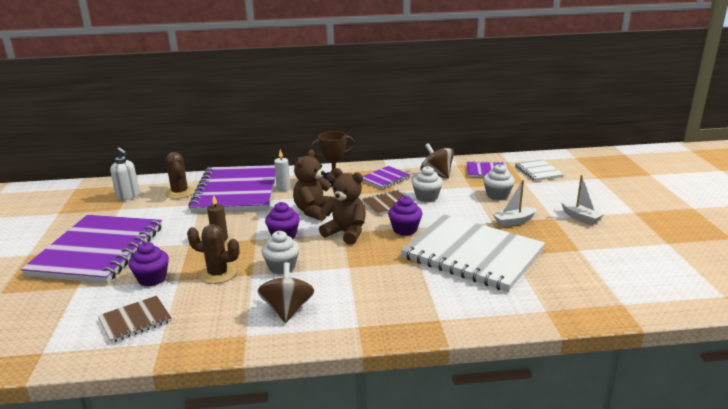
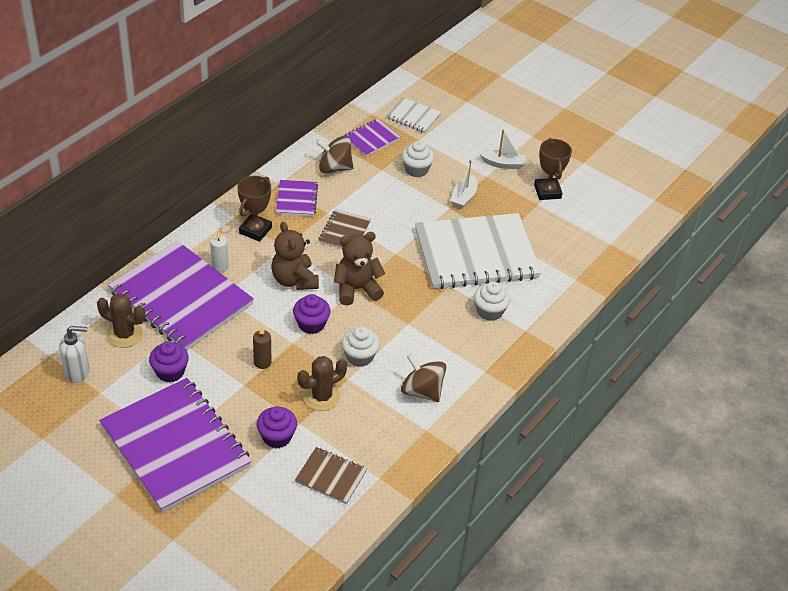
camera: 50 degrees left, 20 degrees up
(135, 320) = (331, 477): brown notebook -> brown notebook turned 75 degrees counterclockwise
(405, 229) = (396, 256): purple cupcake -> purple cupcake (170, 372)
(426, 197) = (364, 205): white cupcake -> white cupcake (489, 311)
(600, 246) = (547, 192): none -> brown trophy

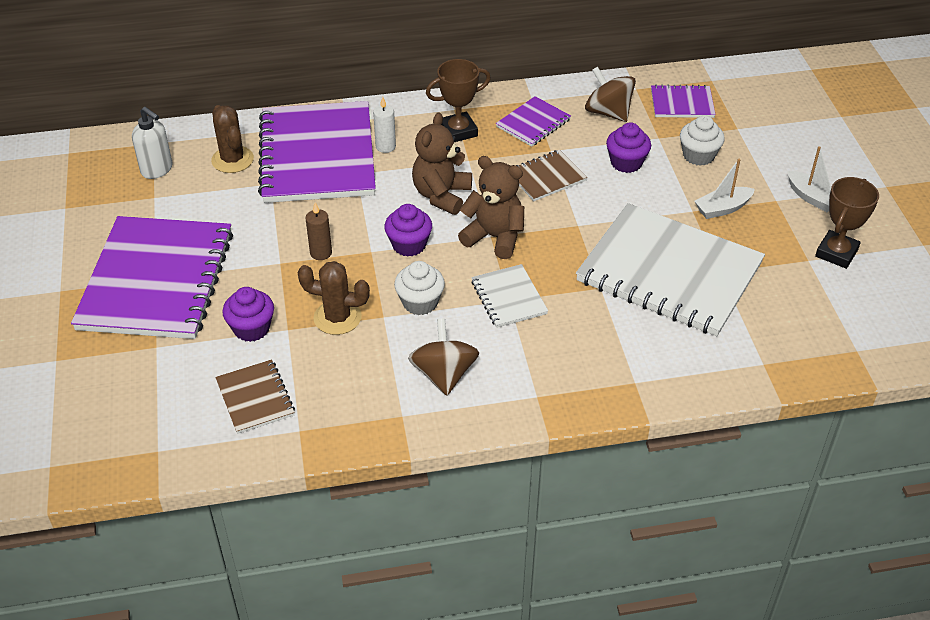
camera: 45 degrees right, 0 degrees up
(170, 372) = (231, 213): purple cupcake -> purple cupcake (626, 163)
(413, 116) = (756, 103): white notebook -> white notebook (509, 297)
(489, 311) = (615, 339): white cupcake -> none

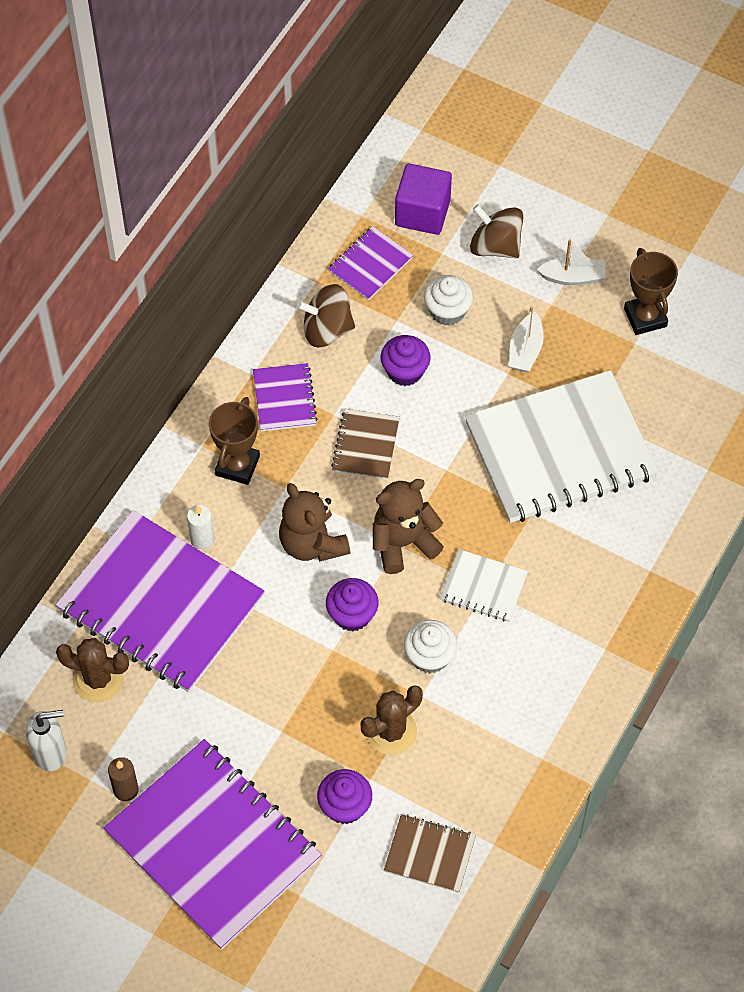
camera: 50 degrees left, 15 degrees up
(321, 253) = (298, 690): brown candle -> brown candle (126, 789)
(444, 374) = (525, 697): brown spinning top -> brown spinning top (495, 246)
(753, 103) = (422, 213): none -> purple cube

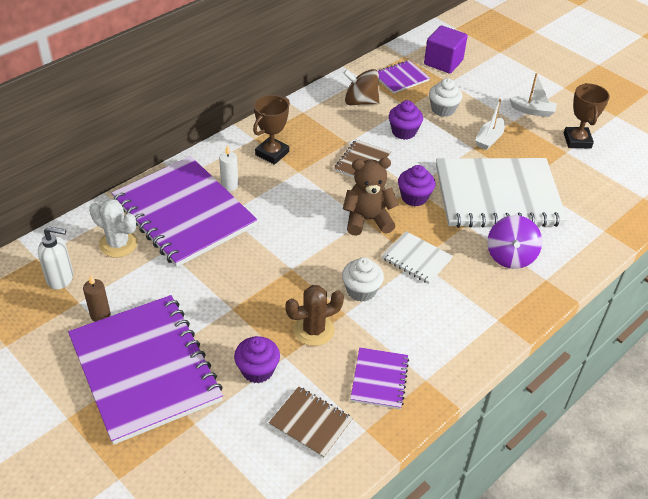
camera: 15 degrees right, 15 degrees down
(98, 679) = (118, 244): brown cactus -> white cactus
(284, 399) = (318, 128): purple notebook -> purple notebook (379, 379)
(312, 543) = (303, 205): brown teddy bear -> none
(352, 615) = (314, 251): purple cupcake -> purple cupcake (414, 197)
(495, 246) = (485, 86): brown spinning top -> none
(599, 547) = (510, 256): none -> purple spinning top

